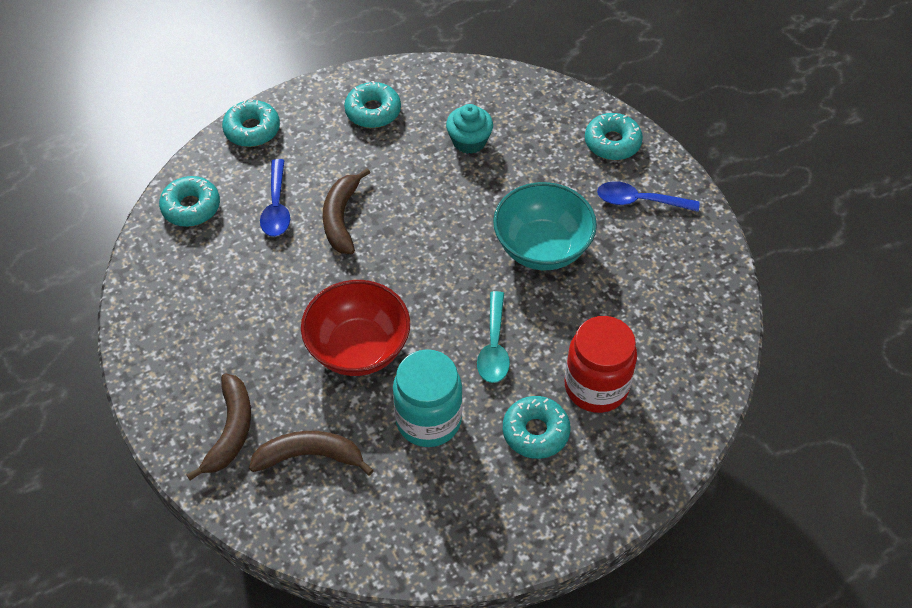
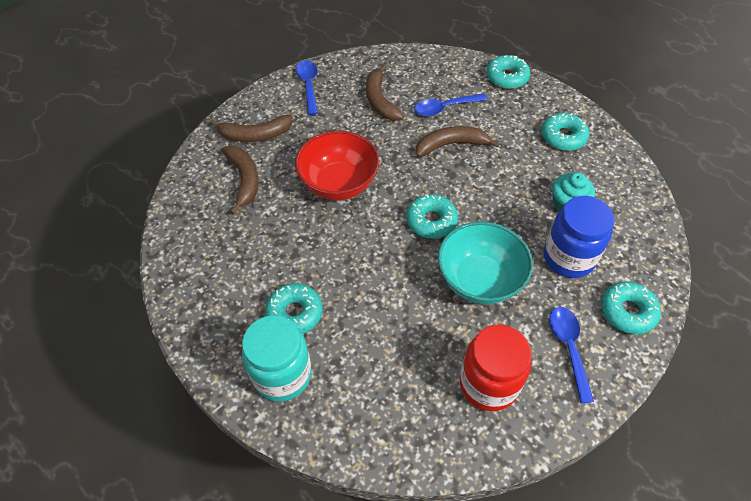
camera: 75 degrees right, 0 degrees up
(161, 348) = (308, 85): none -> blue spoon
(191, 207) = (424, 67): turquoise donut -> turquoise donut (431, 221)
(231, 271) = (380, 100): none -> brown banana
(428, 420) = (289, 240): turquoise jar -> turquoise jar (282, 375)
(494, 347) = (367, 267): turquoise spoon -> none
(537, 165) = (568, 257): none -> blue jar
(596, 387) = (350, 350): red jar -> red jar (488, 384)

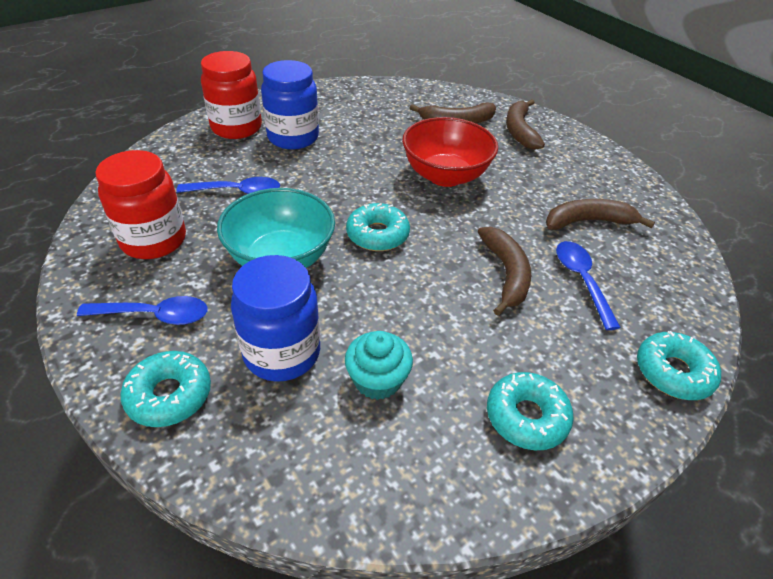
camera: 95 degrees right, 10 degrees down
(282, 375) = (236, 127): turquoise jar -> red jar
(295, 313) = (293, 137): turquoise donut -> blue jar
(308, 85) = (606, 169): blue spoon -> blue spoon (237, 192)

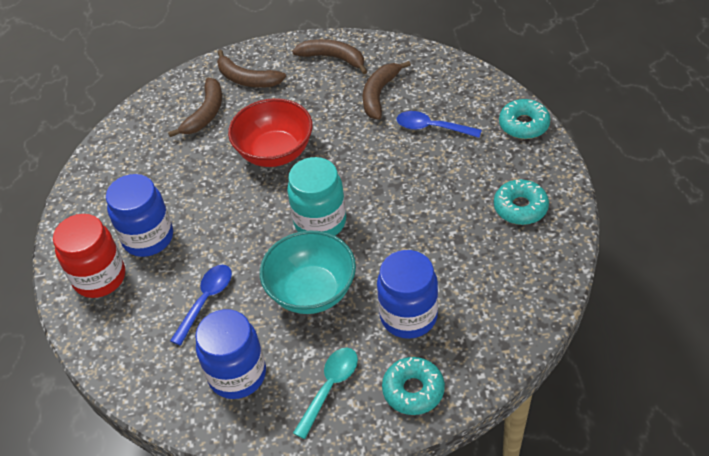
camera: 55 degrees left, 5 degrees up
(154, 240) = (237, 375): red jar -> blue jar
(155, 315) = (330, 387): blue spoon -> turquoise spoon
(377, 235) = (320, 222): turquoise donut -> turquoise jar
(377, 380) = (458, 270): turquoise cupcake -> none
(506, 273) = (403, 164): brown banana -> brown banana (333, 58)

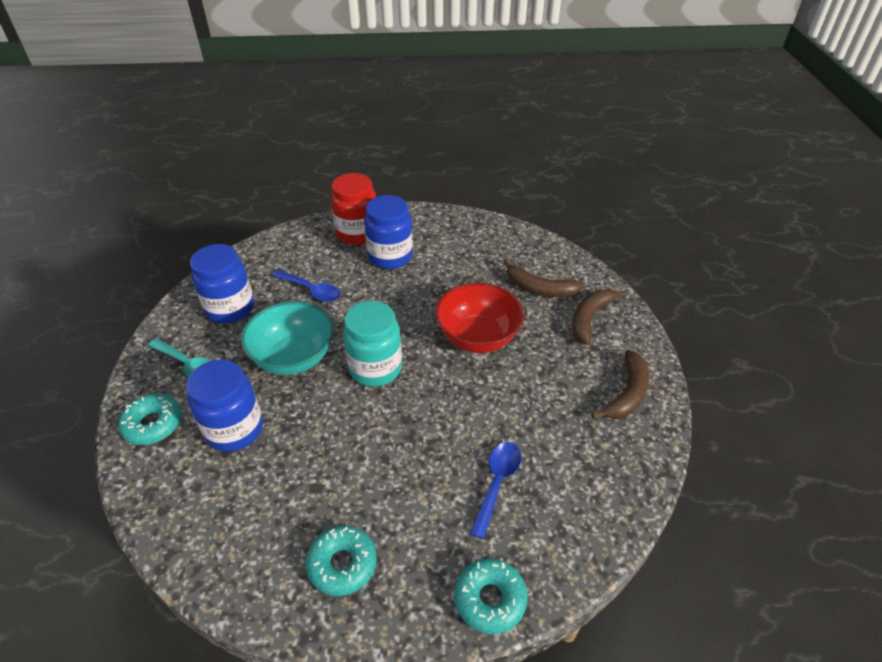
camera: 90 degrees right, 5 degrees down
(379, 94) = (560, 434): brown banana -> none

